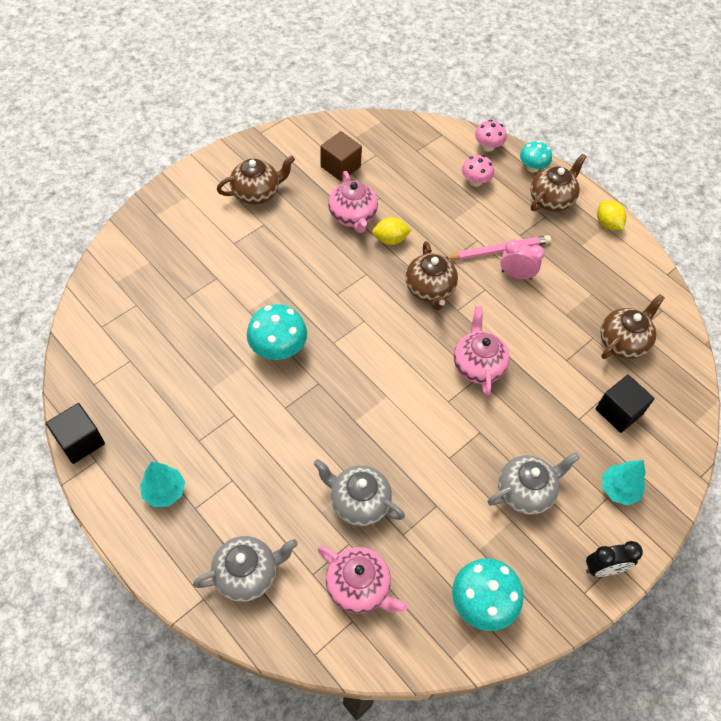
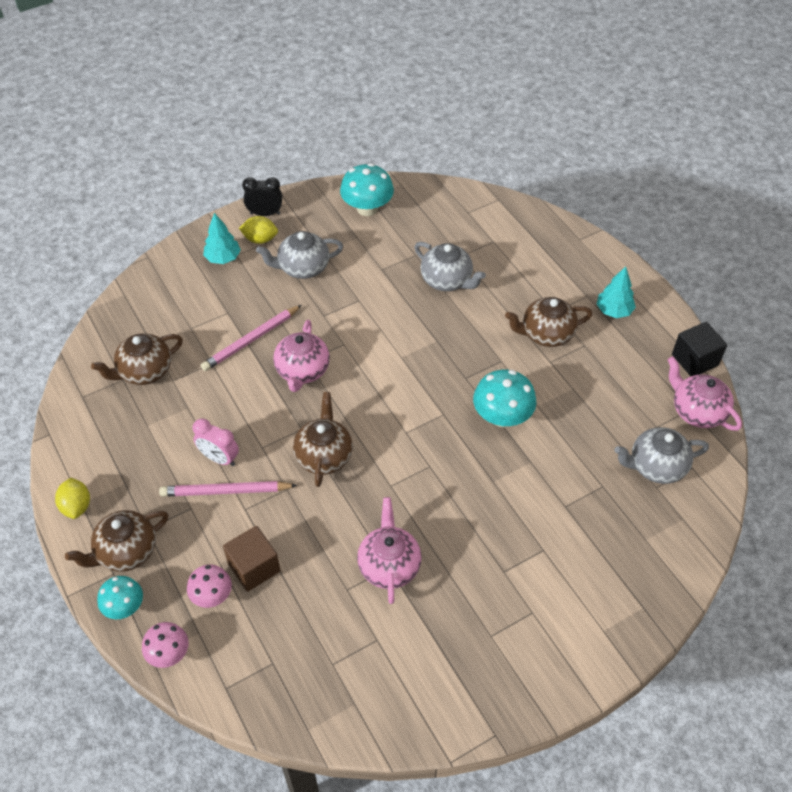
camera: 165 degrees left, 5 degrees down
(247, 574) = (544, 248): grey teapot -> grey teapot (656, 466)
(257, 193) = (509, 622): brown teapot -> brown teapot (546, 334)
(340, 167) = (388, 649): brown cube -> brown cube (254, 567)
(359, 587) = (458, 229): pink teapot -> pink teapot (697, 411)
(390, 239) = (350, 525): yellow lemon -> yellow lemon (260, 239)
(541, 390) = (251, 340): none -> pink pencil
(618, 411) = (187, 313): black cube -> none

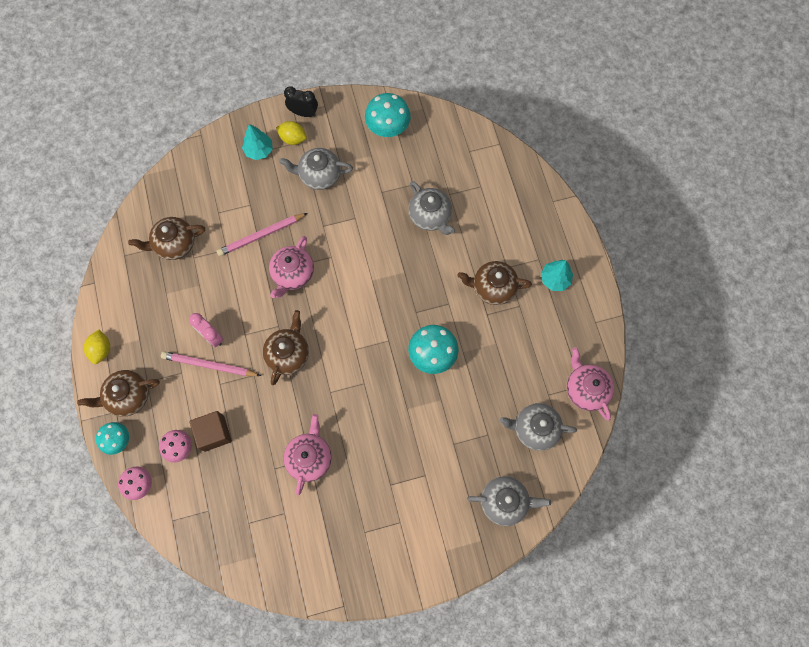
camera: 15 degrees right, 20 degrees up
(654, 555) = (504, 502): none -> grey teapot
(695, 360) = (602, 342): black cube -> none

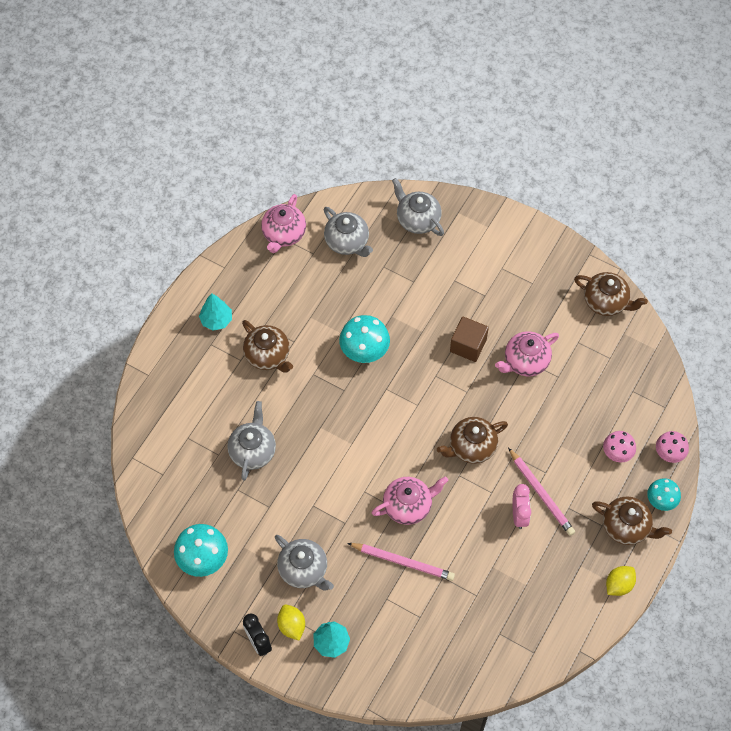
camera: 135 degrees left, 10 degrees down
(174, 244) = (482, 622): brown teapot -> brown teapot (606, 302)
(214, 433) = (581, 440): brown cube -> brown cube (468, 345)

